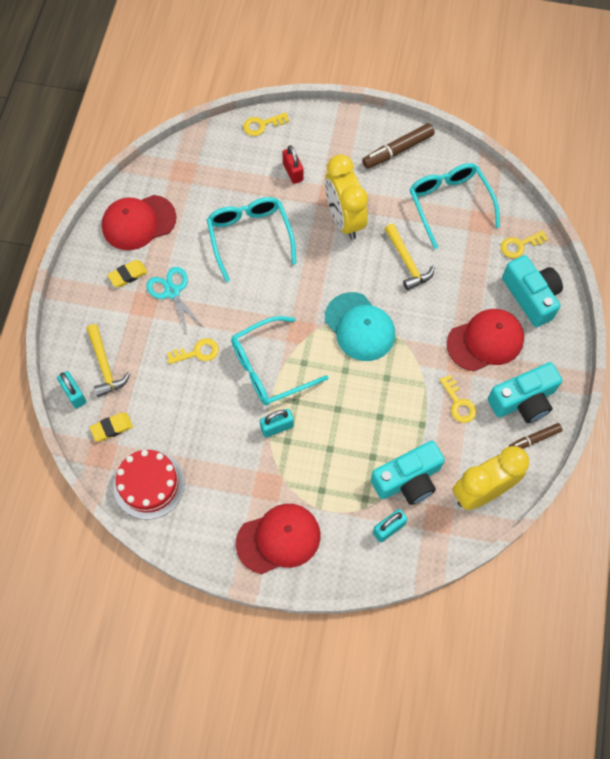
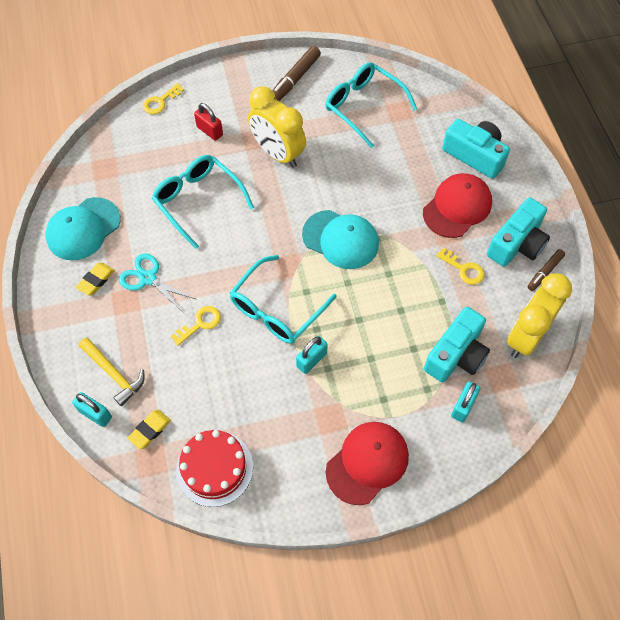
camera: 25 degrees left, 5 degrees down
(138, 222) = (83, 229): red cap -> turquoise cap
(407, 262) = (353, 168): yellow hammer -> none
(519, 245) = (442, 118): yellow key -> none

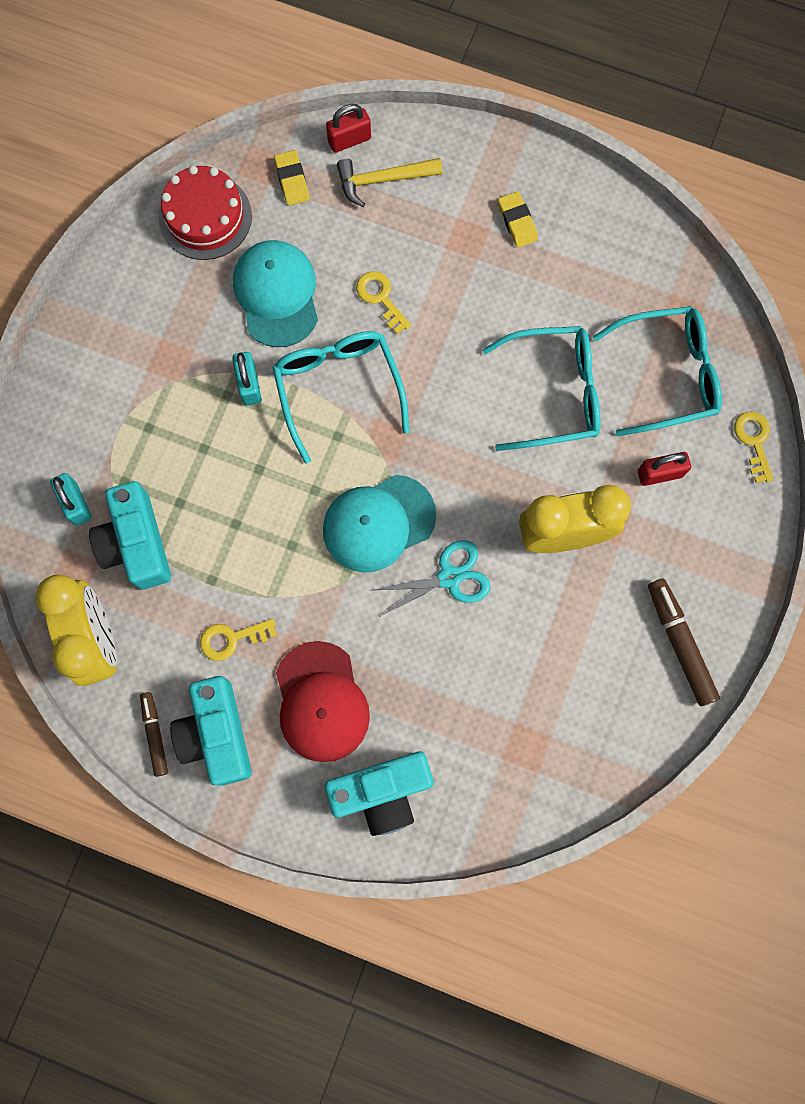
camera: 125 degrees right, 15 degrees up
(83, 229) = (602, 244): turquoise cap -> turquoise cap (277, 294)
(95, 414) = (349, 140): turquoise padlock -> red padlock
(148, 278) = (480, 276): turquoise scissors -> turquoise scissors (449, 577)
(200, 323) = (380, 298): yellow key -> yellow key turned 150 degrees clockwise
(364, 107) = (566, 703): turquoise glasses -> turquoise glasses (667, 375)
(367, 463) = (96, 363): red cap -> none

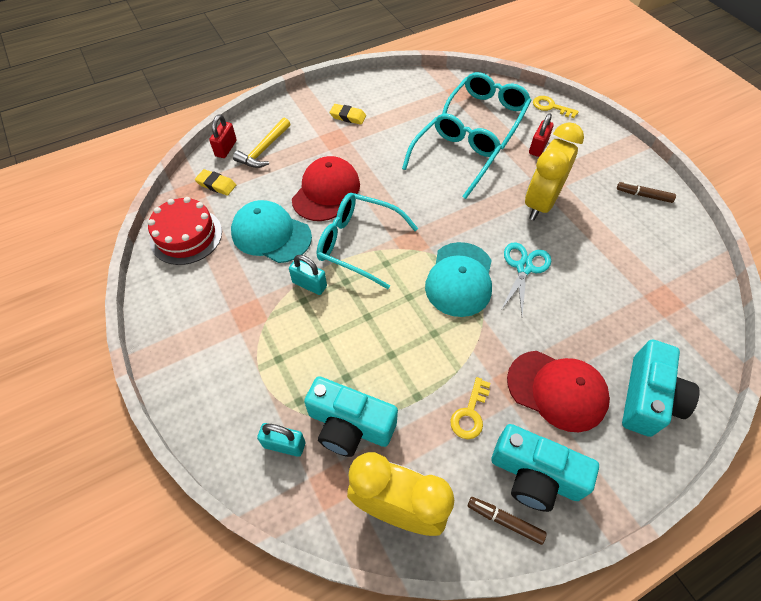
camera: 50 degrees left, 20 degrees down
(380, 298) = (326, 191): yellow key -> red cap
(679, 643) = (643, 195): brown marker -> brown marker, size x0.63

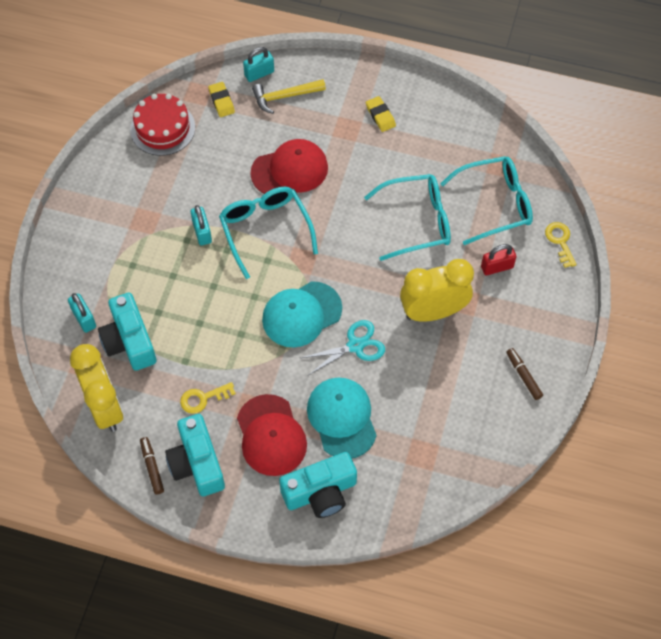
camera: 45 degrees right, 5 degrees up
(226, 148) = (259, 73): red padlock -> turquoise padlock
(271, 234) = (217, 173): turquoise cap -> turquoise cap (342, 418)

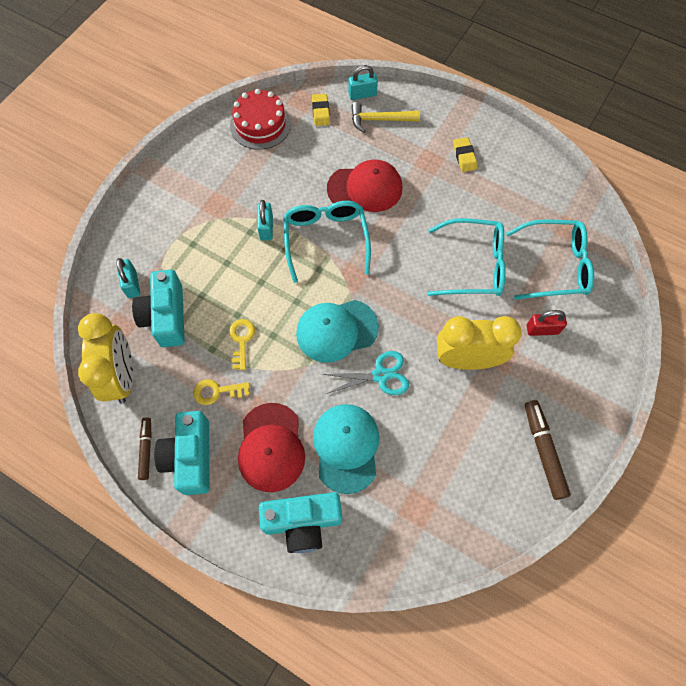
camera: 15 degrees right, 5 degrees up
(523, 376) = (543, 451): brown marker -> brown marker, size x1.60
(560, 241) = (613, 318): yellow key -> yellow key (241, 340)

